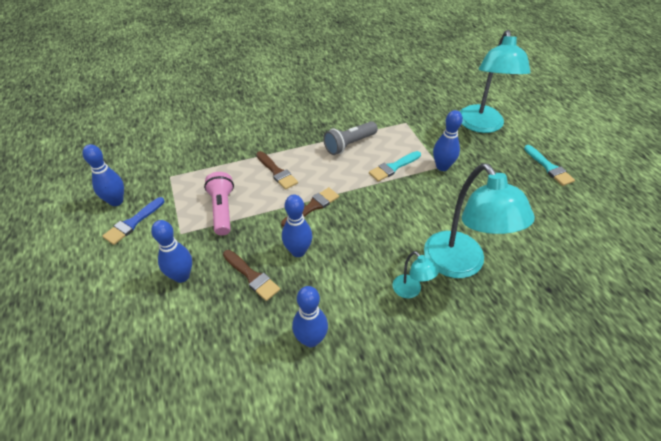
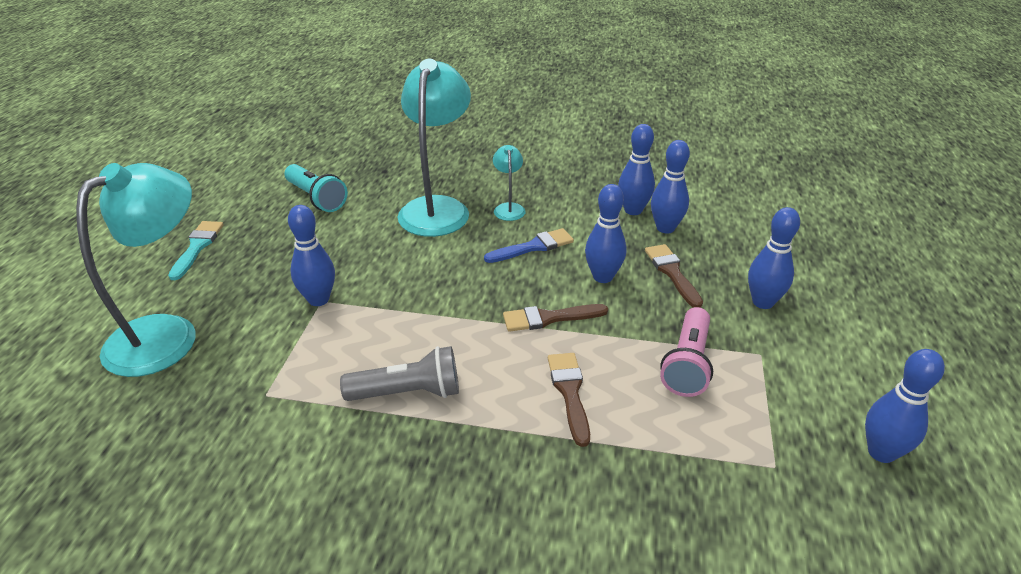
camera: 150 degrees left, 10 degrees down
(133, 223) = (841, 399): blue brush -> blue brush (533, 247)
(274, 327) = (665, 228): none -> blue bowling pin
(393, 167) = (384, 326): turquoise brush -> none
(549, 234) = (316, 198): none -> turquoise flashlight

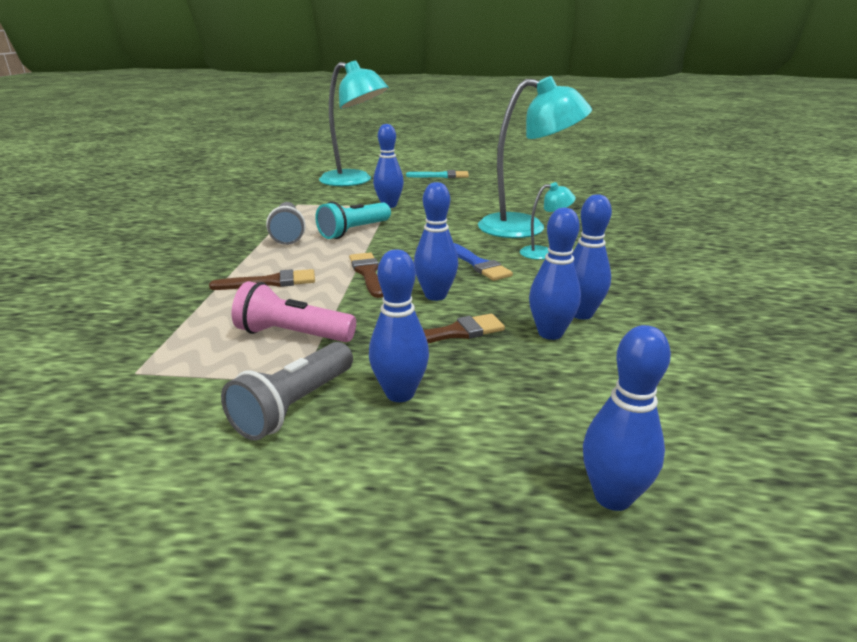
camera: 85 degrees right, 10 degrees down
(316, 198) = (517, 193): turquoise flashlight -> turquoise flashlight (354, 231)
(793, 354) = (294, 406): none -> grey flashlight
(881, 452) = (106, 450): blue bowling pin -> blue bowling pin (612, 497)

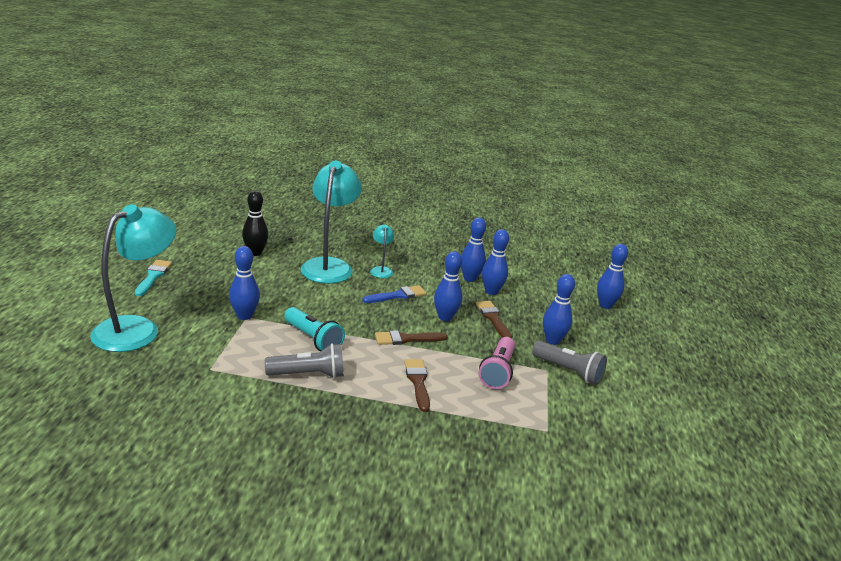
camera: 90 degrees left, 0 degrees up
(522, 198) = (255, 253): none -> black bowling pin

